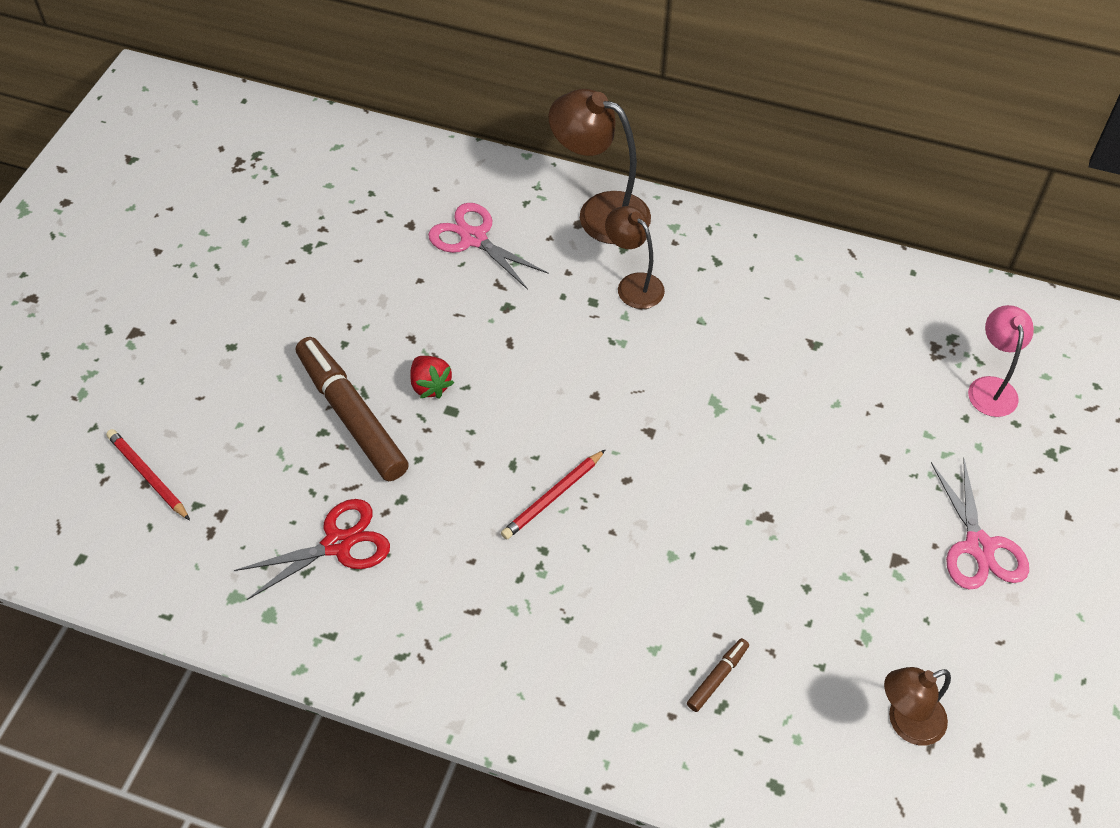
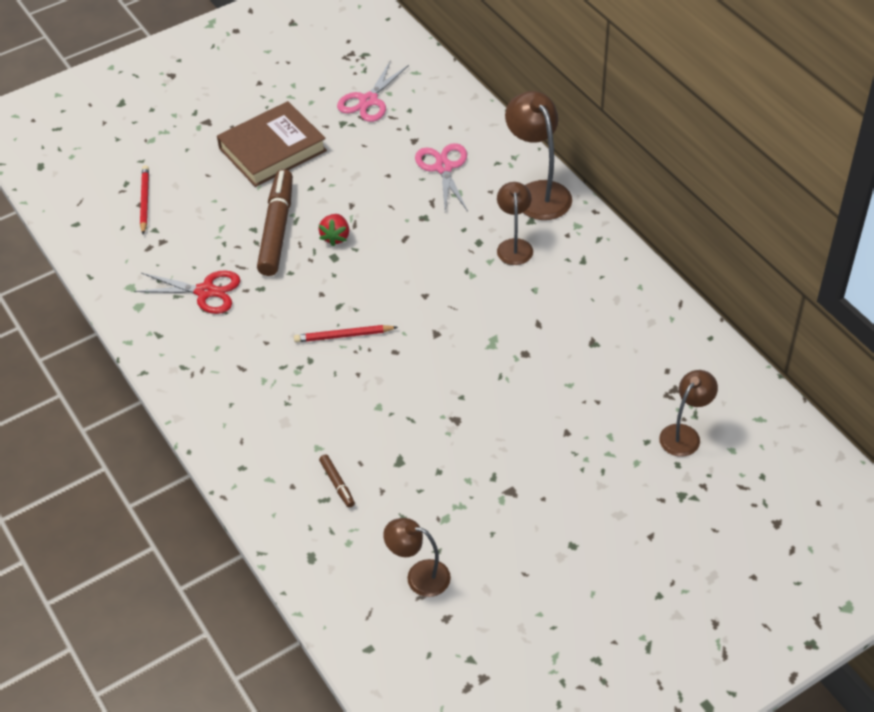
camera: 40 degrees right, 5 degrees down
(253, 323) = (272, 149): none -> brown book
(717, 677) = (337, 484): brown marker -> brown marker turned 75 degrees clockwise
(979, 546) = (571, 516): pink scissors -> pink scissors (368, 101)
(991, 387) = (684, 434): pink lamp -> brown lamp

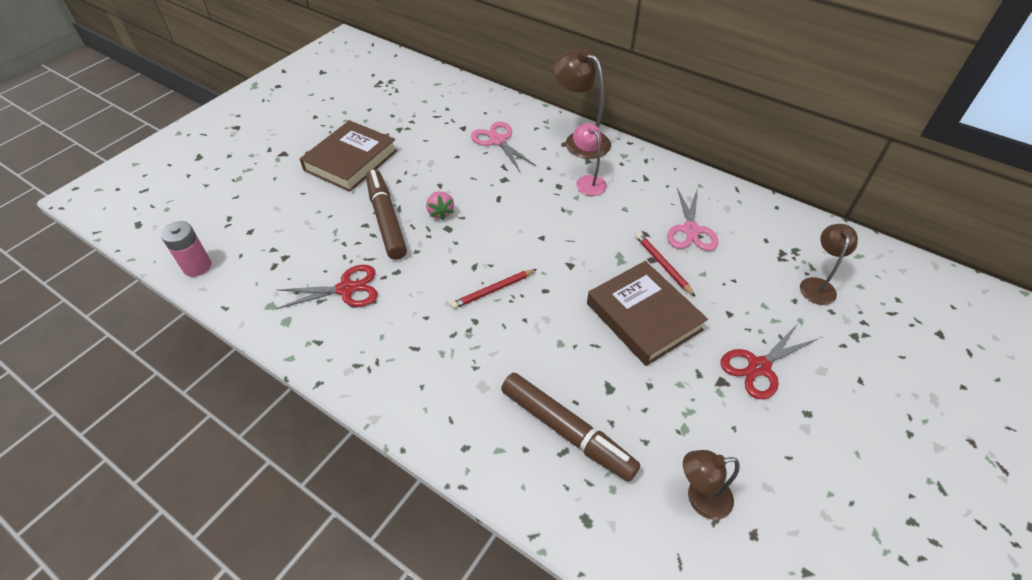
camera: 25 degrees left, 0 degrees up
(79, 227) = (197, 266): none -> pink battery
(144, 201) = (253, 228): red pencil -> red pencil (662, 265)
(335, 237) = (440, 212): red strawberry -> pink strawberry
(337, 484) = (566, 431): brown marker -> brown marker, size x2.33
(368, 101) = (411, 109): pink scissors -> pink scissors (691, 230)
(476, 407) = (643, 316): none -> brown book
(514, 246) = (587, 181): brown lamp -> pink lamp
(557, 490) = (759, 367): none -> red scissors

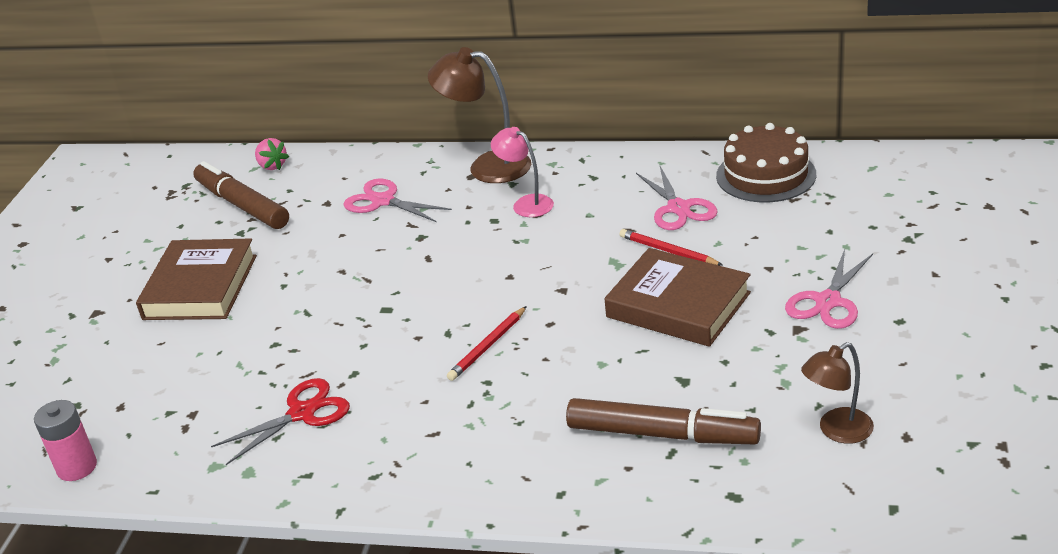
camera: 20 degrees left, 15 degrees down
(386, 219) = (299, 329): brown marker -> brown marker (242, 205)
(440, 212) = (364, 297): pink strawberry -> pink strawberry (272, 166)
(759, 367) = (828, 301): red scissors -> pink scissors
(771, 228) = (766, 175): none -> brown cake
(817, 285) = (845, 209): brown lamp -> none

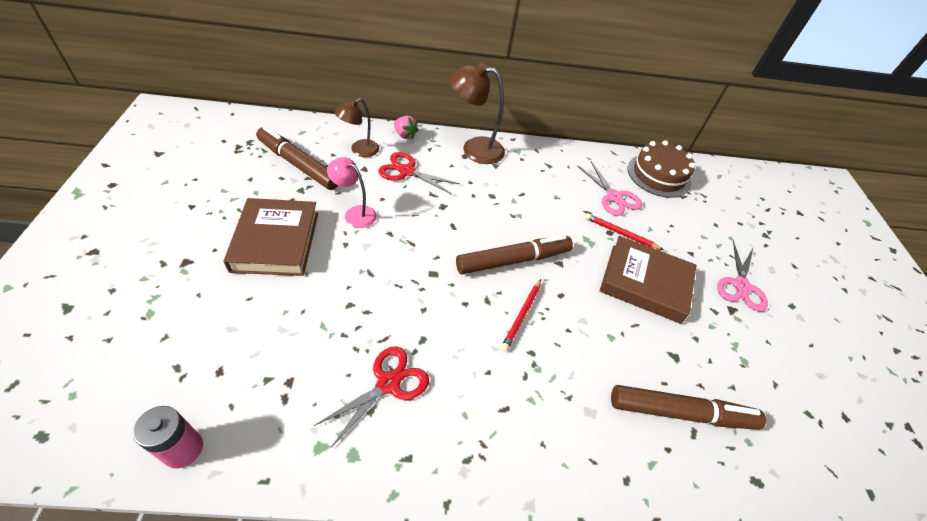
camera: 20 degrees left, 15 degrees up
(272, 166) = (315, 131): pink strawberry -> pink strawberry (405, 135)
(383, 201) = (407, 171): pink scissors -> red scissors
(497, 290) = (513, 260): none -> brown marker
(526, 203) = (510, 183): pink lamp -> pink lamp (355, 213)
(837, 431) = (799, 411): brown lamp -> brown lamp (359, 150)

